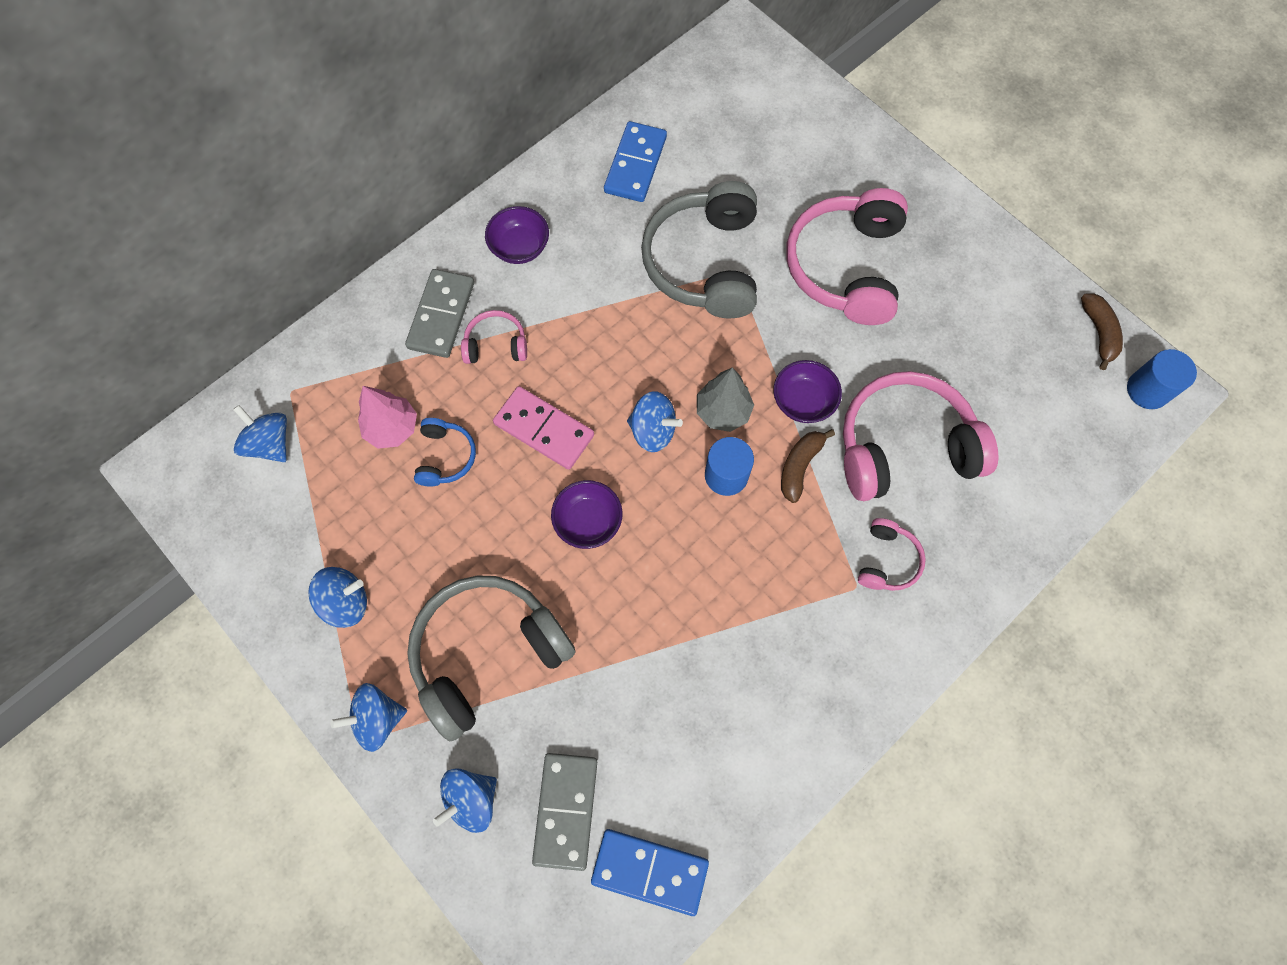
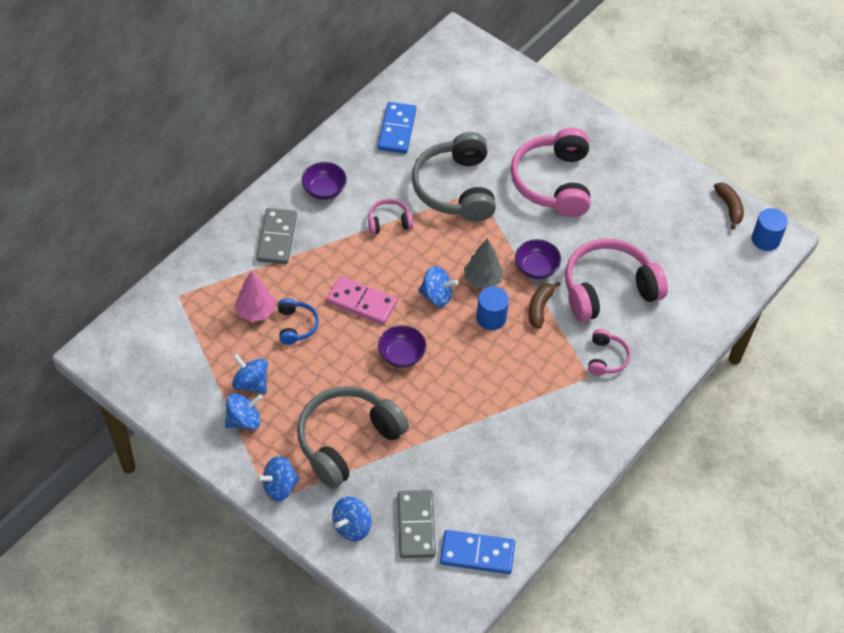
camera: 10 degrees left, 15 degrees down
(270, 443) = (171, 329): blue spinning top -> blue spinning top (251, 383)
(496, 345) = (319, 253): pink headphones -> pink headphones (389, 222)

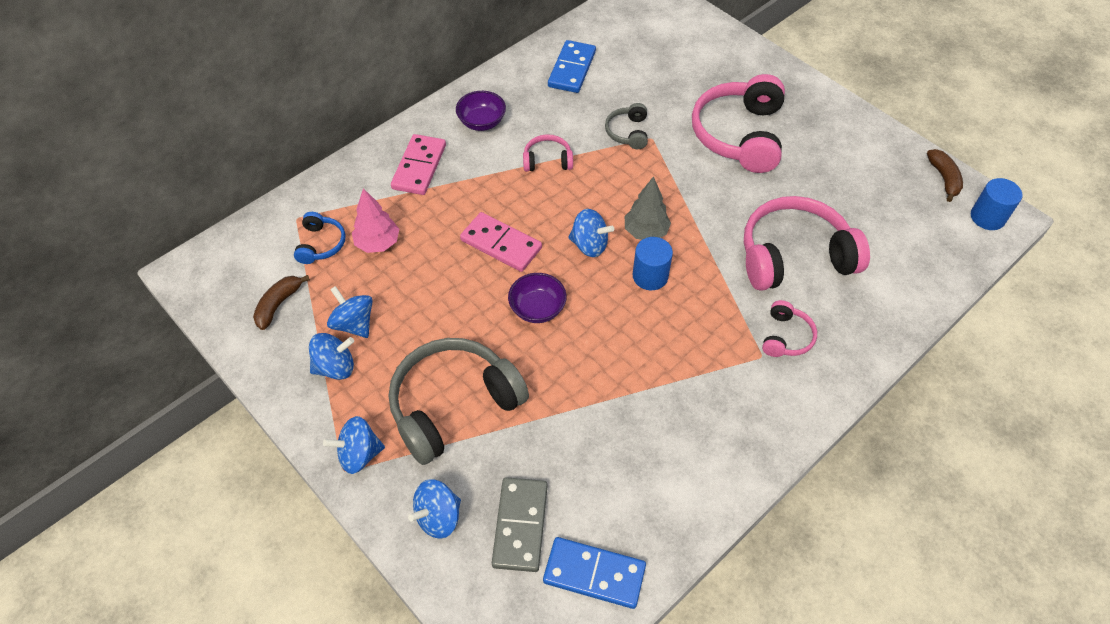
camera: 10 degrees right, 0 degrees up
(276, 238) = (419, 167): grey domino -> pink domino
(296, 325) = (420, 263): blue headphones -> blue headphones (320, 244)
(456, 188) = (628, 132): grey headphones -> grey headphones, size x0.47
(536, 268) = (710, 225): purple bowl -> none
(540, 307) = (710, 270): brown banana -> brown banana (278, 304)

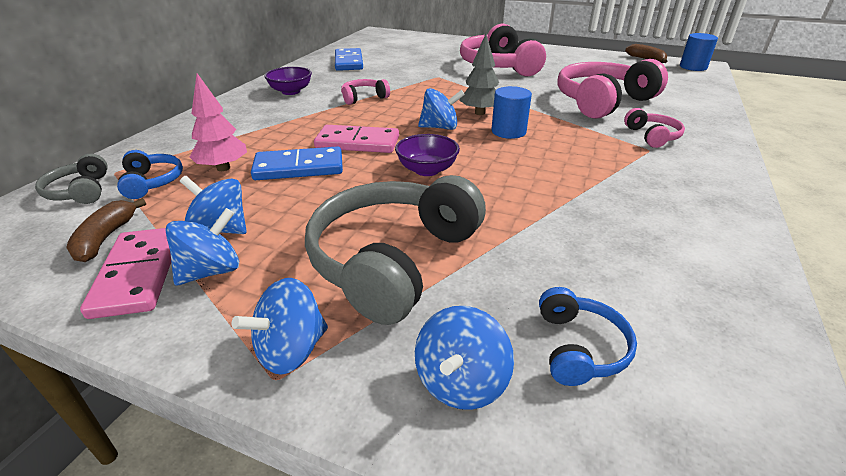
camera: 25 degrees left, 20 degrees down
(419, 167) = (244, 120): pink domino -> pink domino (138, 274)
(520, 525) = (579, 347): grey domino -> blue headphones
(594, 574) = (721, 364): blue domino -> blue domino (299, 167)
(628, 132) = (417, 77): grey headphones -> grey headphones (81, 191)

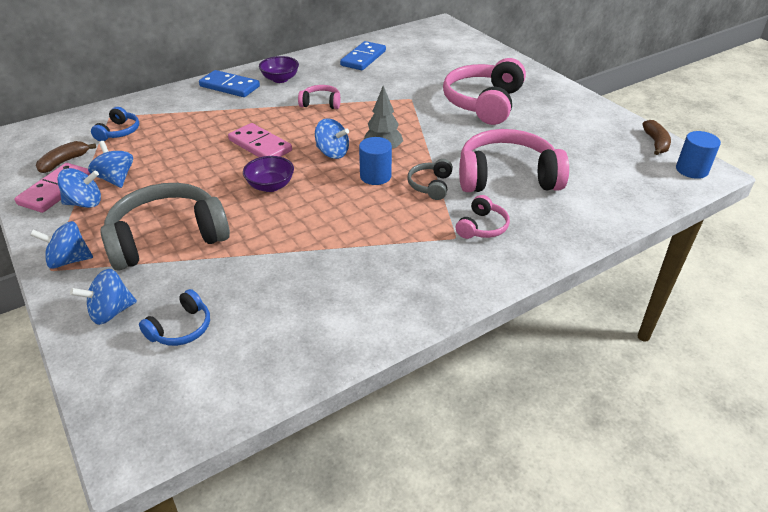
camera: 35 degrees right, 5 degrees up
(81, 191) = (83, 124): grey headphones -> grey headphones (431, 185)
(223, 168) = (163, 135): pink tree -> none
(299, 167) = (201, 152): blue domino -> blue domino (230, 86)

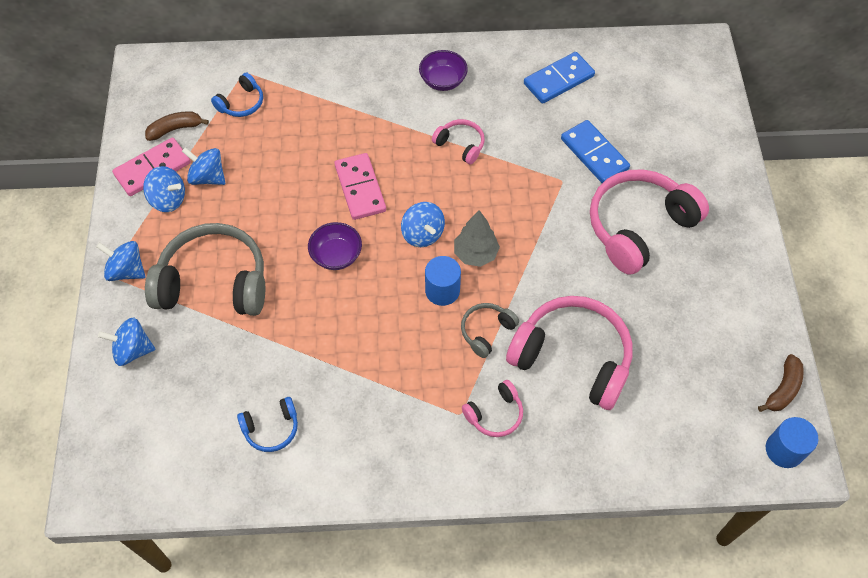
camera: 30 degrees right, 20 degrees up
(116, 179) = (208, 177): blue spinning top -> blue spinning top turned 60 degrees counterclockwise
(181, 328) = (174, 397): blue headphones -> blue headphones (271, 428)
(230, 86) = (383, 71): blue domino -> blue domino (594, 154)

